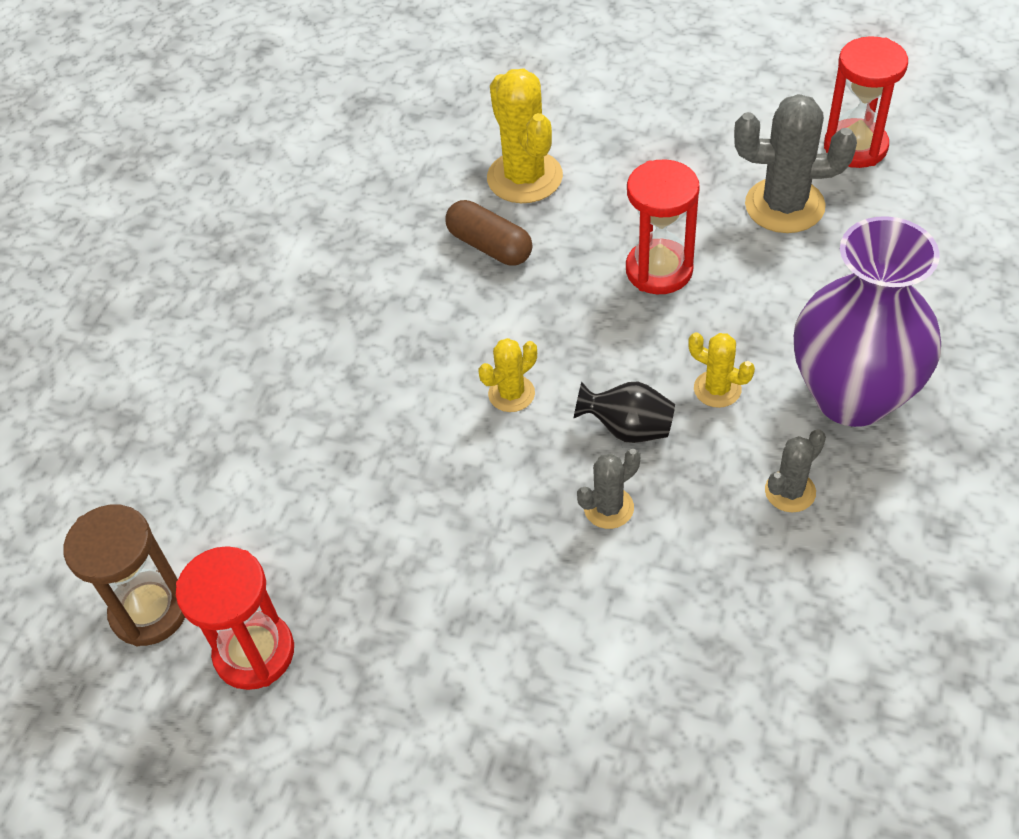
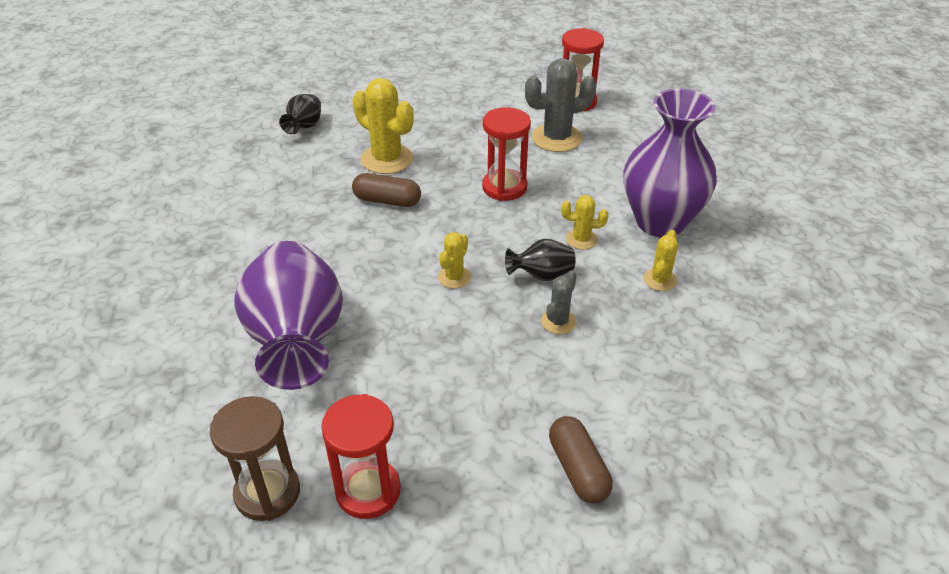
camera: 30 degrees left, 10 degrees down
(276, 422) = (297, 341): none -> purple vase
(445, 94) = (304, 127): none -> black vase
(508, 726) = (578, 469): none -> brown capsule
(790, 491) = (660, 280): grey cactus -> yellow cactus

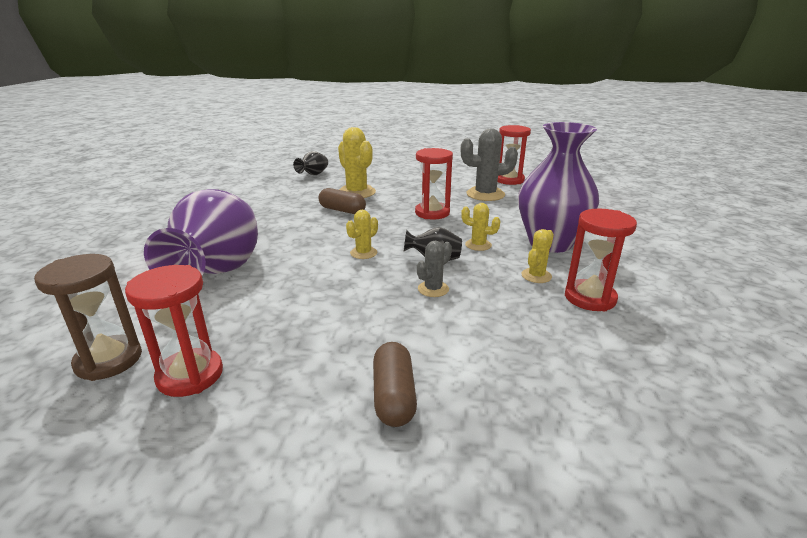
camera: 15 degrees right, 15 degrees down
(721, 303) = (590, 298): none -> red hourglass

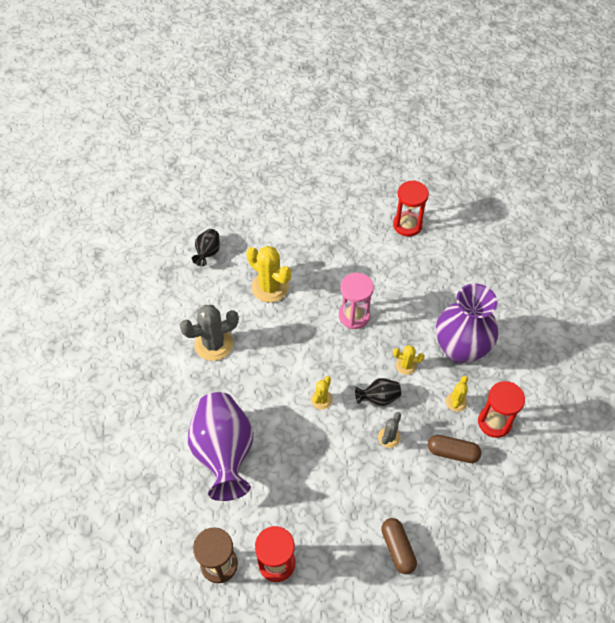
camera: 15 degrees left, 30 degrees up
(342, 210) = (273, 329): brown capsule -> brown capsule (452, 452)
(432, 213) = (354, 316): red hourglass -> pink hourglass
(485, 194) = (391, 265): grey cactus -> grey cactus (214, 344)

